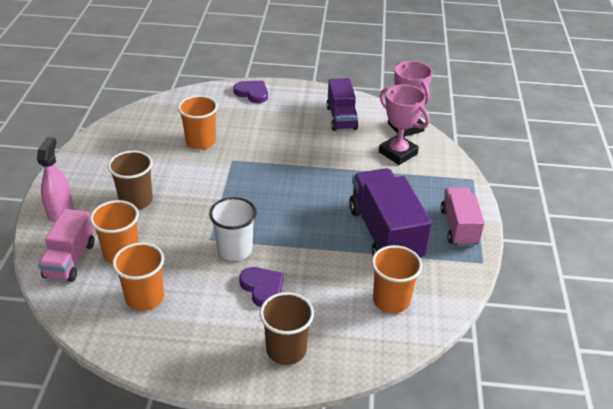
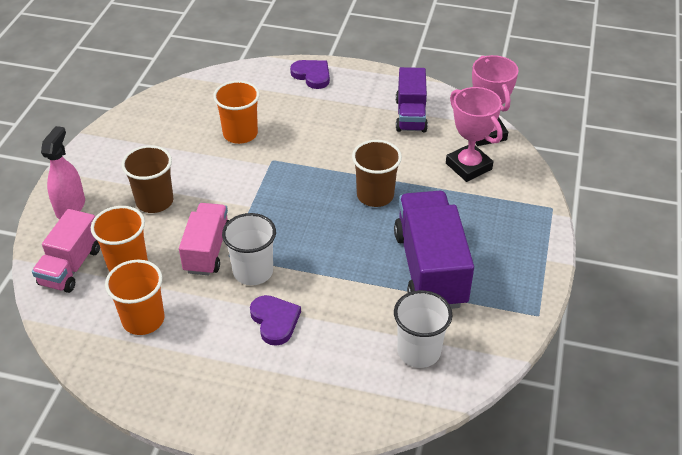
camera: 10 degrees right, 5 degrees up
(286, 350) = (286, 398): brown cup -> brown cup (375, 195)
(391, 300) = (419, 351): orange cup -> white cup
(459, 227) = (520, 268): pink truck -> pink truck (207, 250)

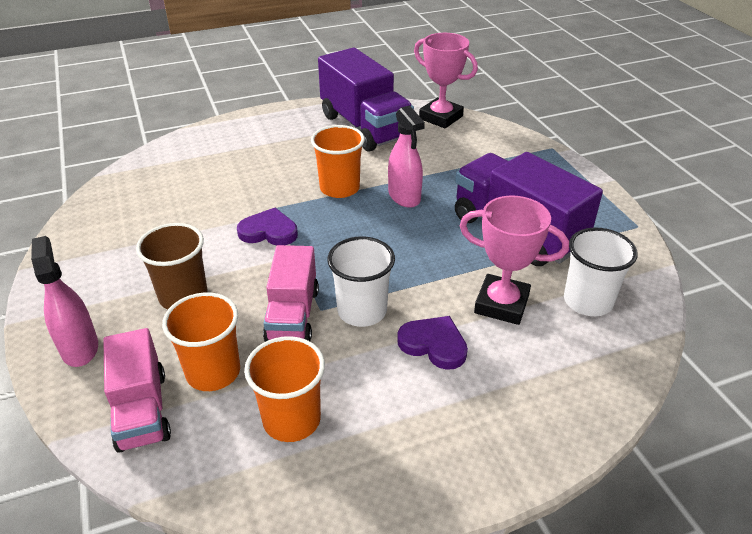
camera: 35 degrees left, 5 degrees down
(207, 250) = (293, 315): pink truck -> pink truck turned 150 degrees counterclockwise
(240, 134) = (217, 199): orange cup -> orange cup (339, 188)
(312, 75) = (240, 128): purple heart -> purple heart (269, 231)
(375, 195) = (404, 197): brown cup -> pink spray bottle
(410, 115) = (365, 127): purple truck -> purple truck, size x1.60
(468, 166) = (455, 145): pink trophy -> pink trophy (501, 304)

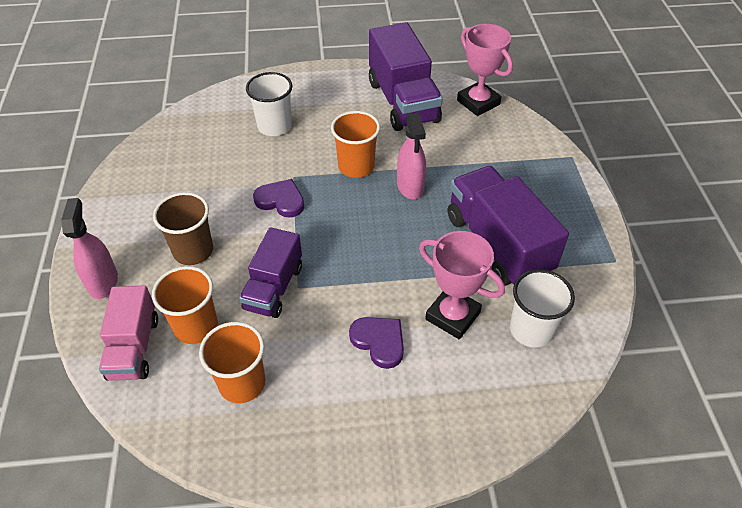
camera: 15 degrees right, 10 degrees up
(293, 315) = (274, 287): pink truck -> purple truck
(362, 311) = (331, 296): white cup -> white cup (274, 126)

